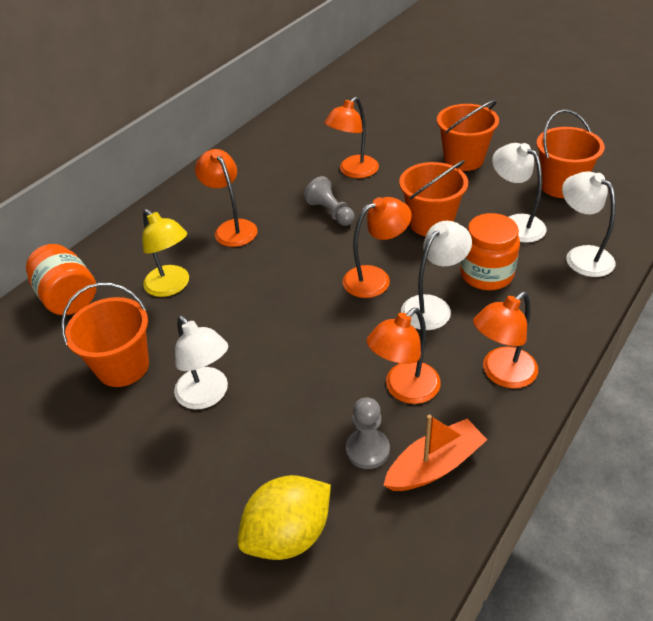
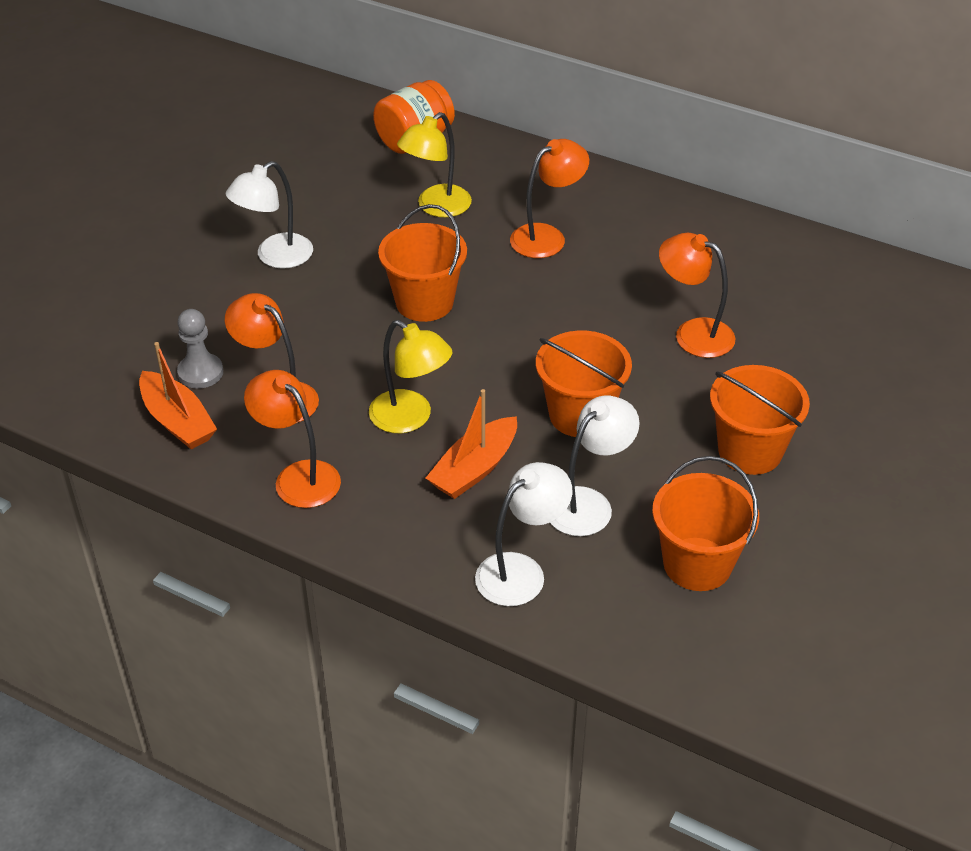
camera: 80 degrees right, 0 degrees up
(123, 366) = (316, 196): orange bucket -> orange bucket (424, 302)
(288, 534) = (113, 328): yellow lemon -> none
(330, 212) = (591, 318): grey pawn -> none
(375, 278) = (460, 366): orange lamp -> none
(433, 306) = (410, 418): white lamp -> yellow lamp
(486, 274) = (474, 469): orange jar -> orange boat

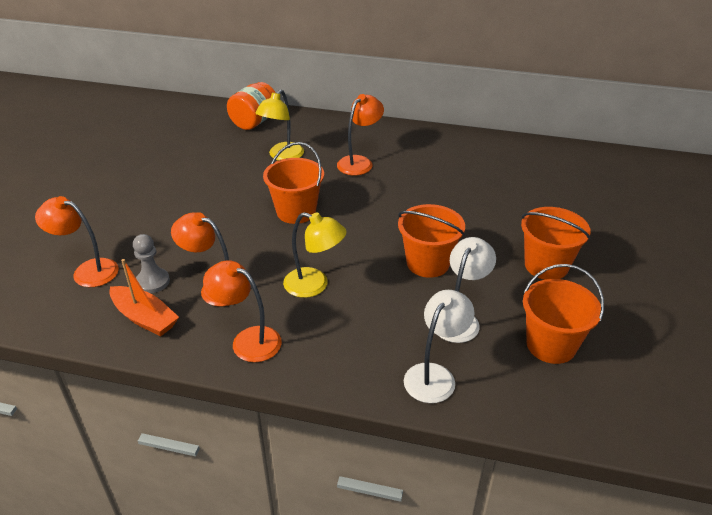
camera: 15 degrees left, 5 degrees down
(275, 257) = (184, 200): white lamp -> none
(474, 469) = (372, 311): orange boat -> none
(693, 333) = (475, 202): orange lamp -> orange lamp (87, 271)

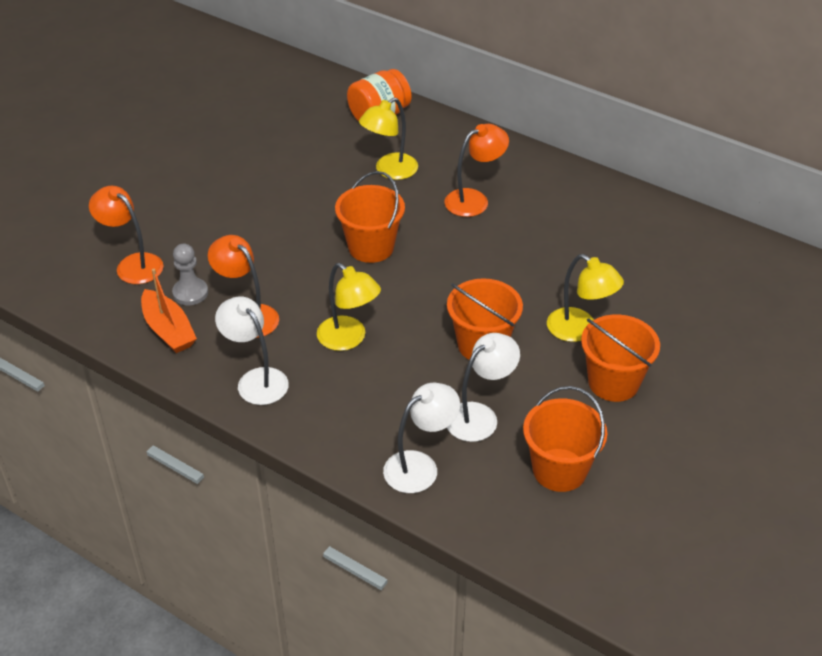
camera: 20 degrees right, 5 degrees up
(248, 340) = (256, 380): orange lamp -> white lamp
(495, 234) = (579, 330): none -> yellow lamp

